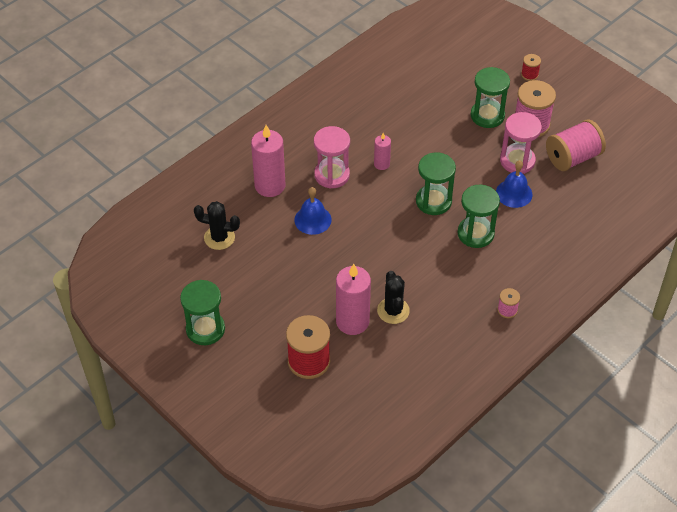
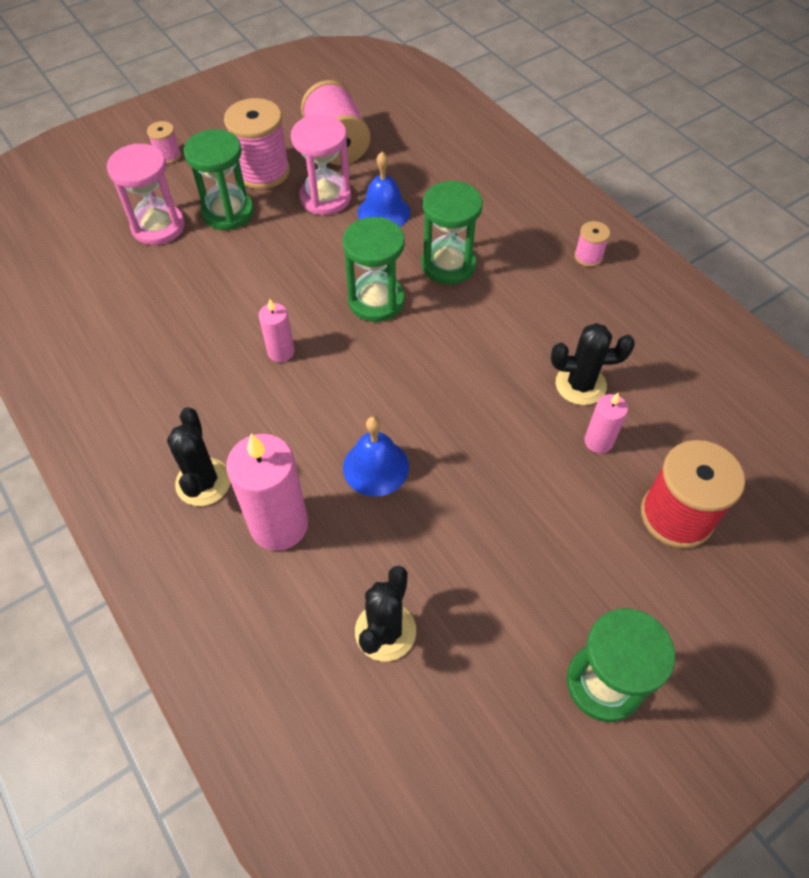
camera: 80 degrees left, 5 degrees up
(288, 150) = (203, 482): none -> black cactus
(332, 175) = (283, 424): pink hourglass -> pink hourglass (158, 227)
(352, 321) = (598, 441): pink candle -> pink candle, size x0.53
(529, 75) = (168, 156): red spool -> pink spool

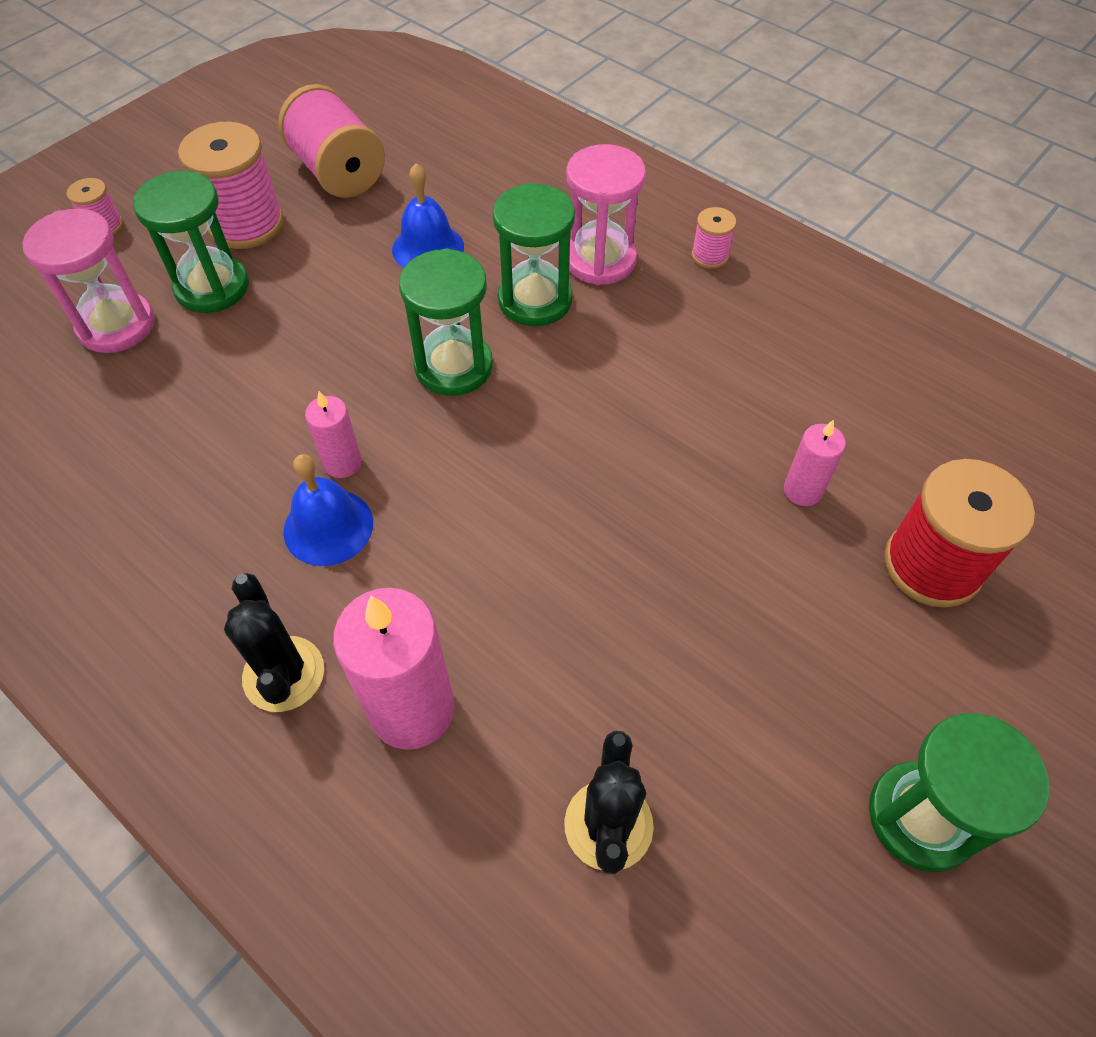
camera: 15 degrees left, 0 degrees up
(325, 198) = (343, 243): pink hourglass -> pink hourglass (600, 260)
(376, 467) = (523, 593): blue bell -> blue bell (328, 527)
(580, 385) = (755, 421): black cactus -> none

